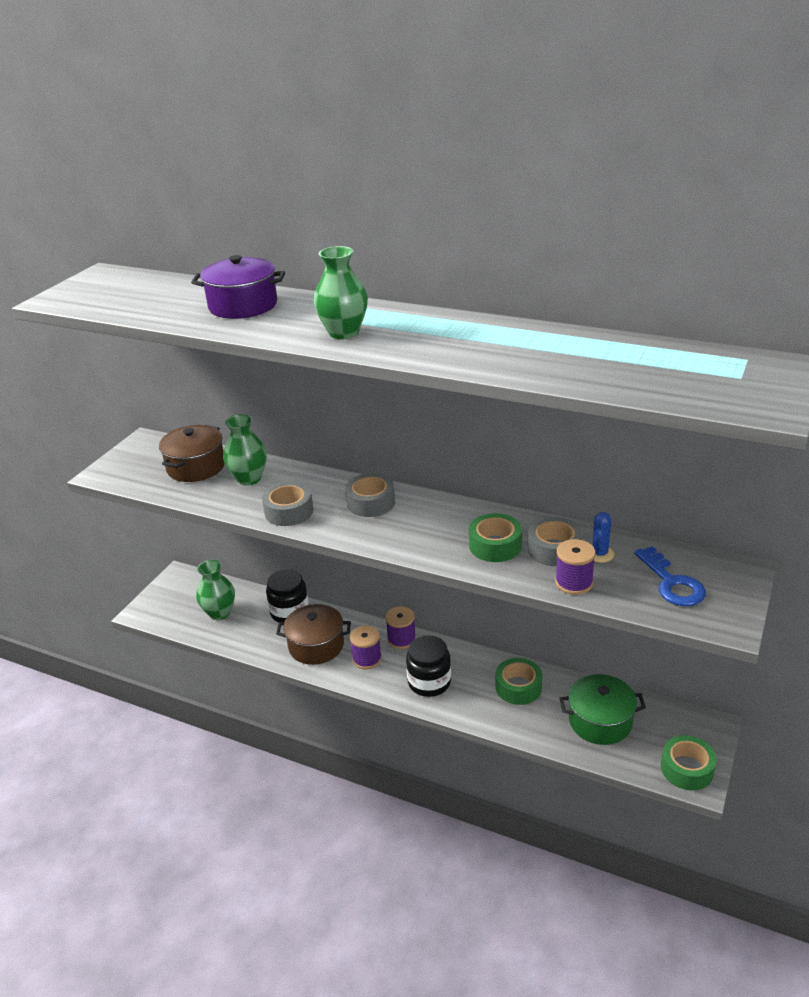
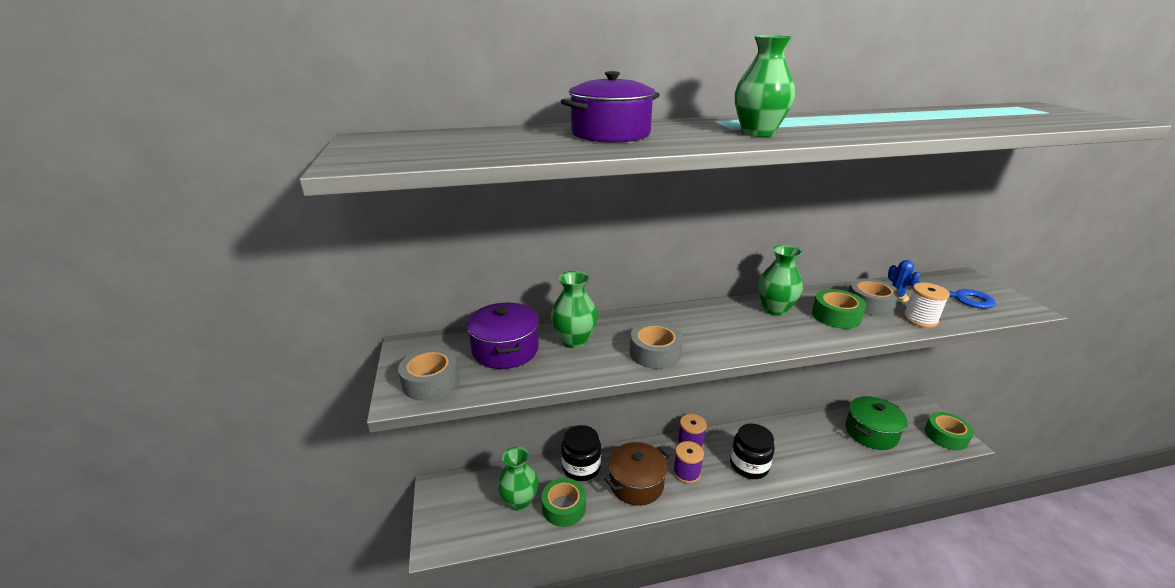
camera: 40 degrees left, 5 degrees down
(196, 467) = (505, 350): brown pot -> purple pot
(371, 502) = (705, 321): grey tape -> grey tape (431, 382)
(449, 517) = (775, 309): none -> green vase
(518, 687) = (802, 436): green tape -> green tape (564, 507)
(574, 583) = (920, 319): purple spool -> white spool

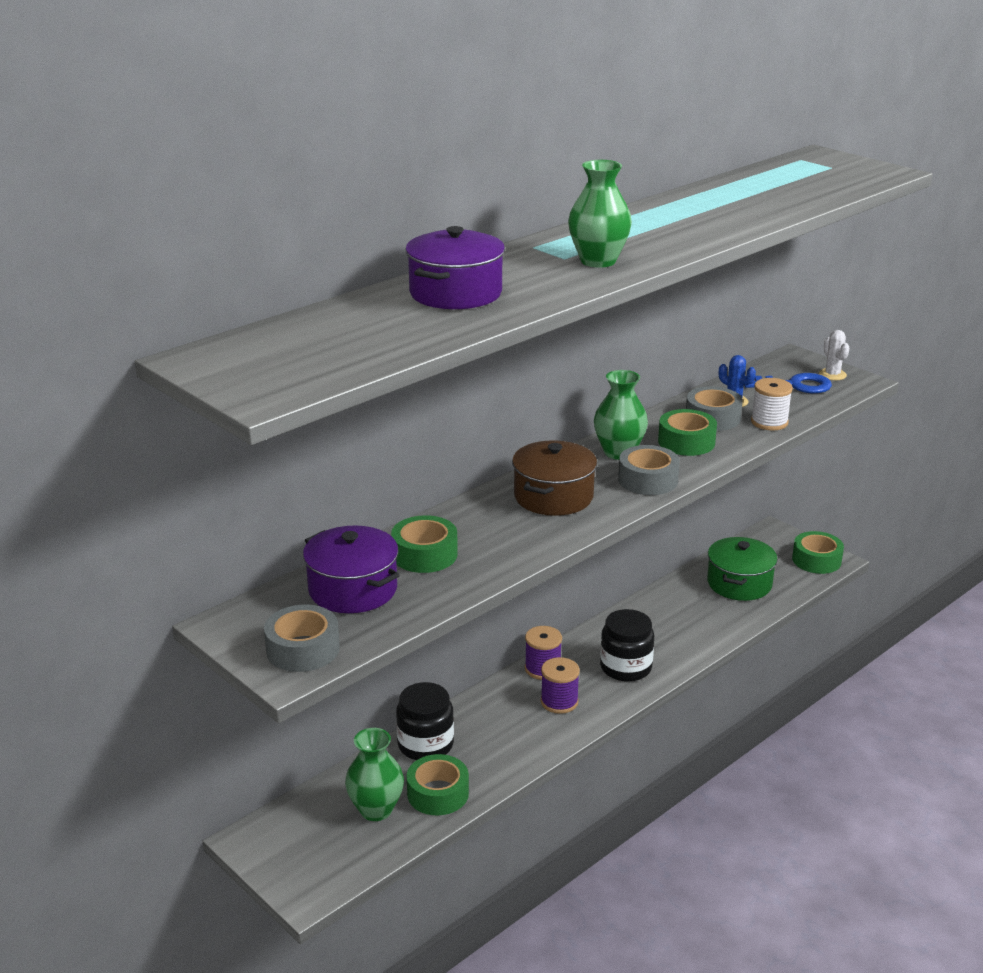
camera: 30 degrees left, 0 degrees up
(574, 341) = (424, 554): green vase -> green tape
(636, 484) = (508, 736): brown pot -> brown pot (553, 497)
(655, 353) = (527, 539): grey tape -> grey tape (648, 480)
(1000, 297) = (832, 375): none -> white cactus

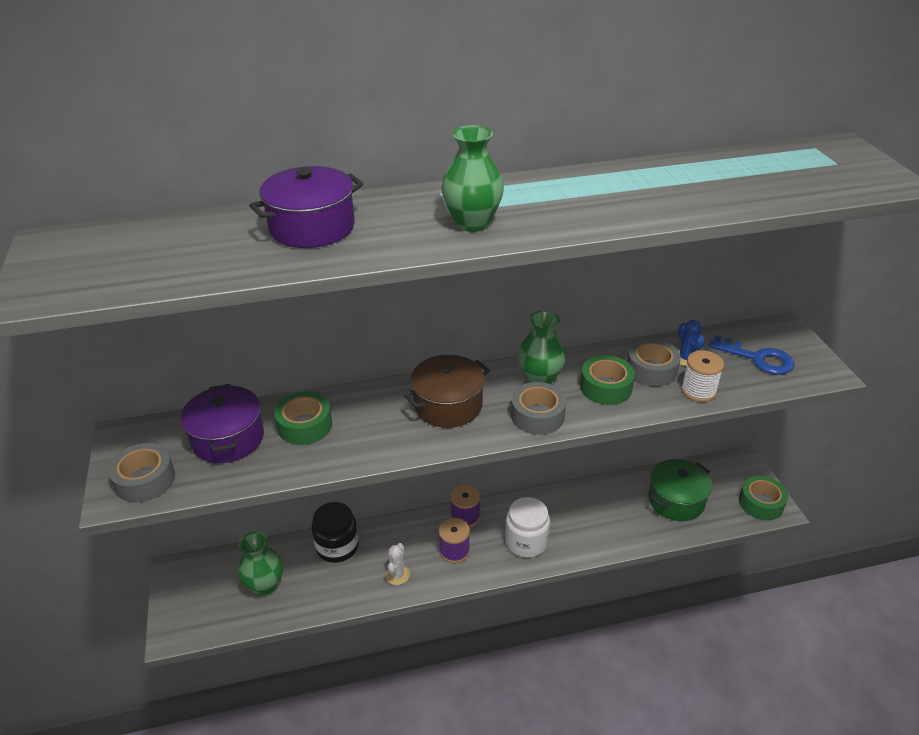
camera: 30 degrees right, 10 degrees up
(438, 793) = (313, 592): green tape -> none
(625, 667) = (526, 541): black jar -> white jar
(832, 375) = (805, 358): white cactus -> white cactus (397, 575)

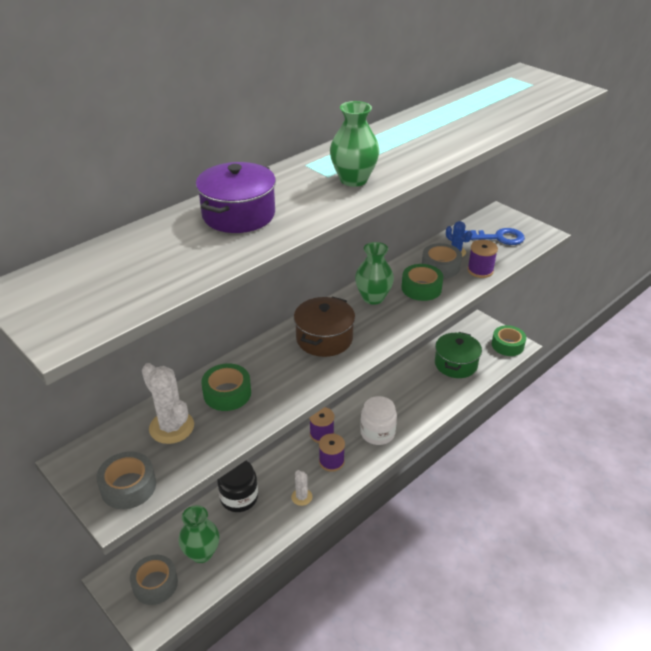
camera: 30 degrees left, 0 degrees up
(228, 438) = (171, 427): purple pot -> white cactus
(537, 415) = (392, 323): grey tape -> grey tape (155, 584)
(698, 391) = (480, 270): white spool -> purple spool

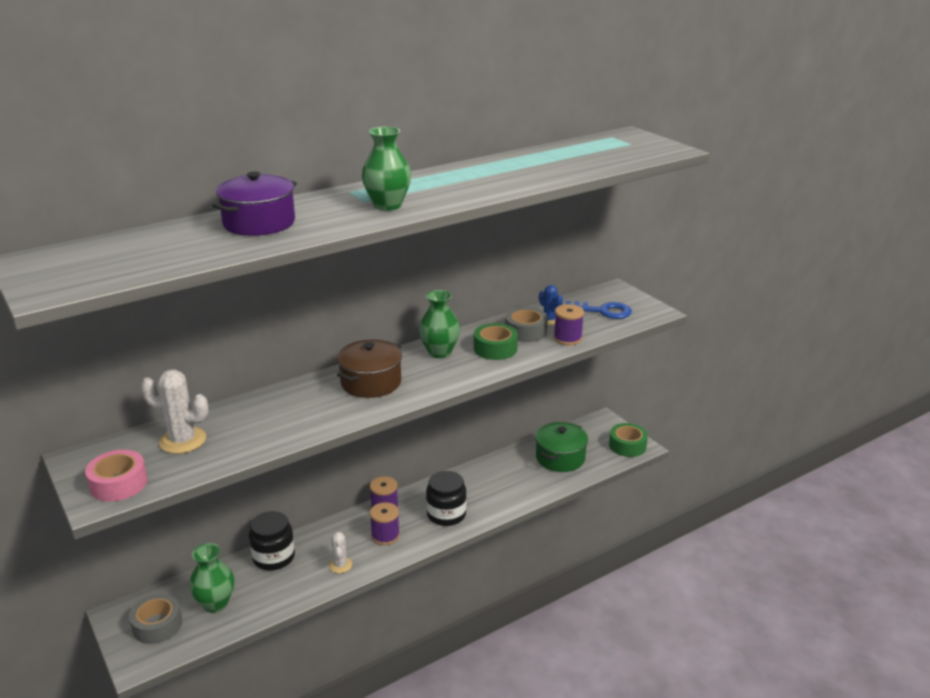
camera: 10 degrees right, 10 degrees down
(128, 486) = (118, 483): grey tape -> pink tape
(171, 427) = (182, 440): white cactus -> white cactus turned 45 degrees counterclockwise
(227, 393) = (250, 418): green tape -> none
(377, 433) = (446, 514): white jar -> black jar

